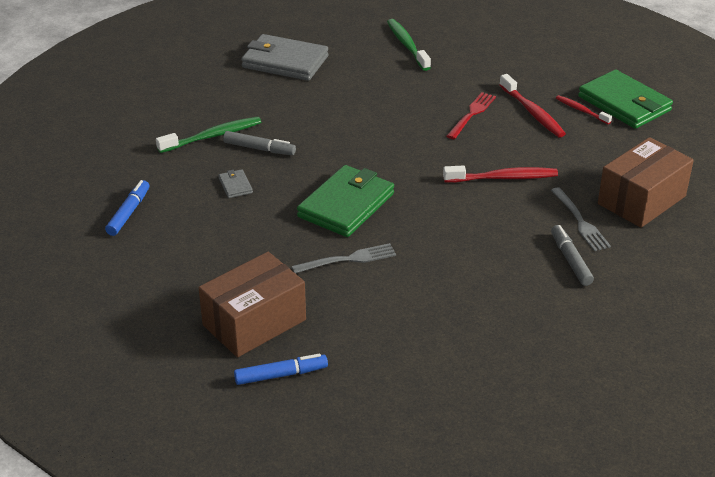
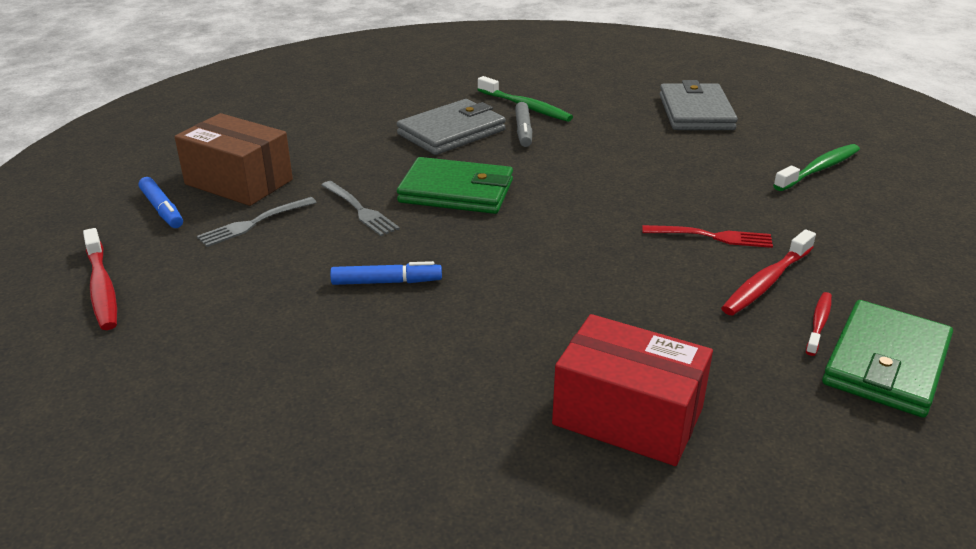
camera: 70 degrees right, 5 degrees down
(128, 213) = (379, 98): blue marker -> blue marker (386, 282)
(235, 186) = (451, 132): grey wallet -> grey wallet, size x2.35
(503, 178) = (586, 282): red toothbrush -> red toothbrush (102, 288)
(570, 260) = (434, 365): grey marker -> none
(580, 222) = (530, 362): grey fork -> grey fork (254, 223)
(641, 200) = (627, 416): brown box -> red box

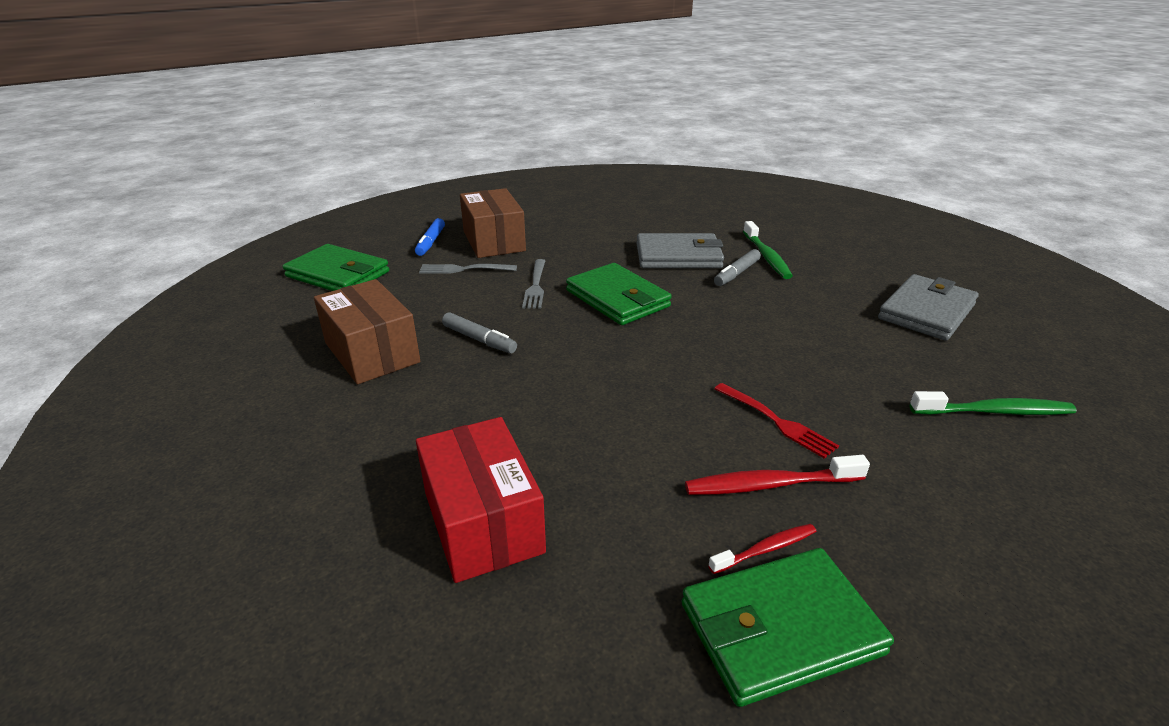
camera: 40 degrees right, 0 degrees up
(102, 288) = (338, 274): red toothbrush -> green wallet
(295, 344) = (372, 352): none -> brown box
(386, 282) = (479, 339): blue marker -> grey marker

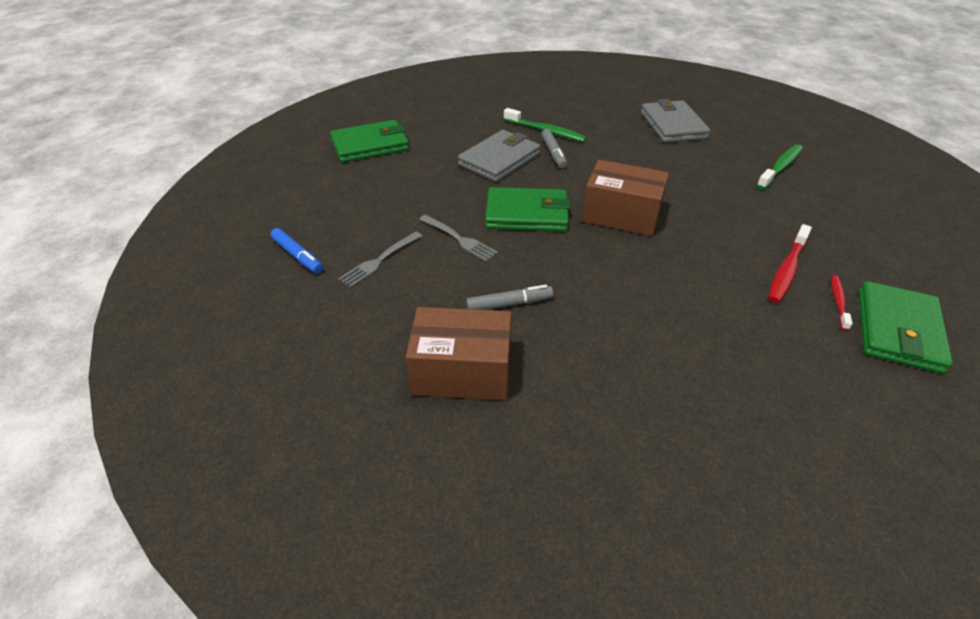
camera: 50 degrees left, 10 degrees up
(338, 274) = (279, 338): green wallet -> green wallet (370, 145)
(482, 522) = (741, 402): red box -> none
(494, 241) = (350, 222): brown box -> brown box (621, 215)
(776, 421) = (732, 234): red fork -> none

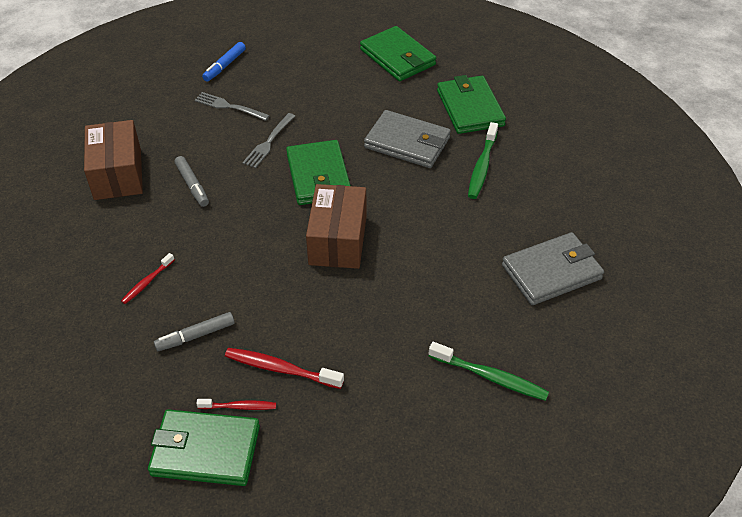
camera: 75 degrees right, 5 degrees up
(468, 124) = (470, 108): none -> green wallet
(553, 153) = (437, 178): grey marker -> grey marker (196, 336)
(666, 356) = (147, 282): none -> red toothbrush

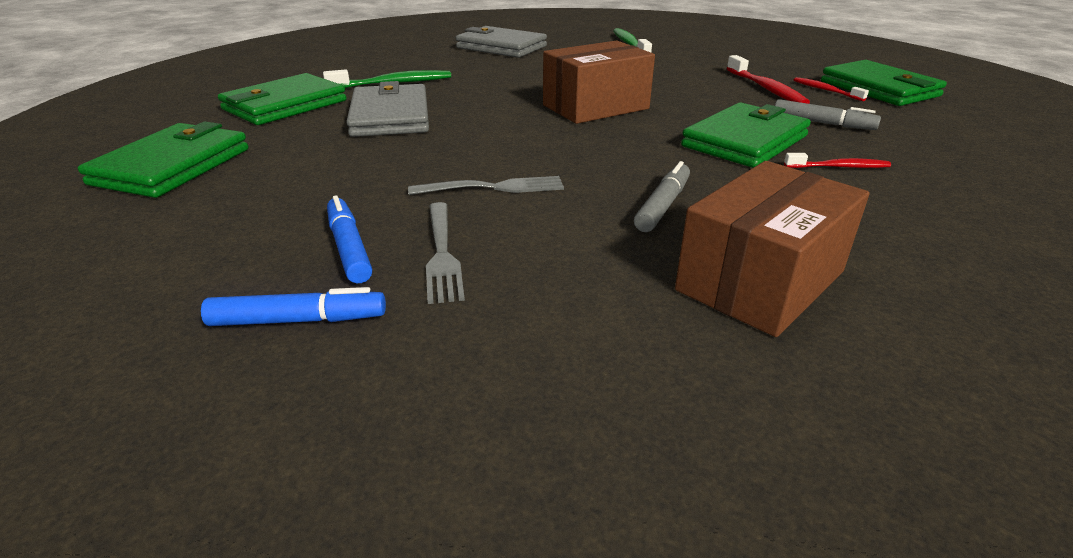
camera: 125 degrees left, 15 degrees down
(259, 86) = (349, 248): none -> blue marker
(318, 176) = (515, 140): green wallet -> green wallet (745, 141)

